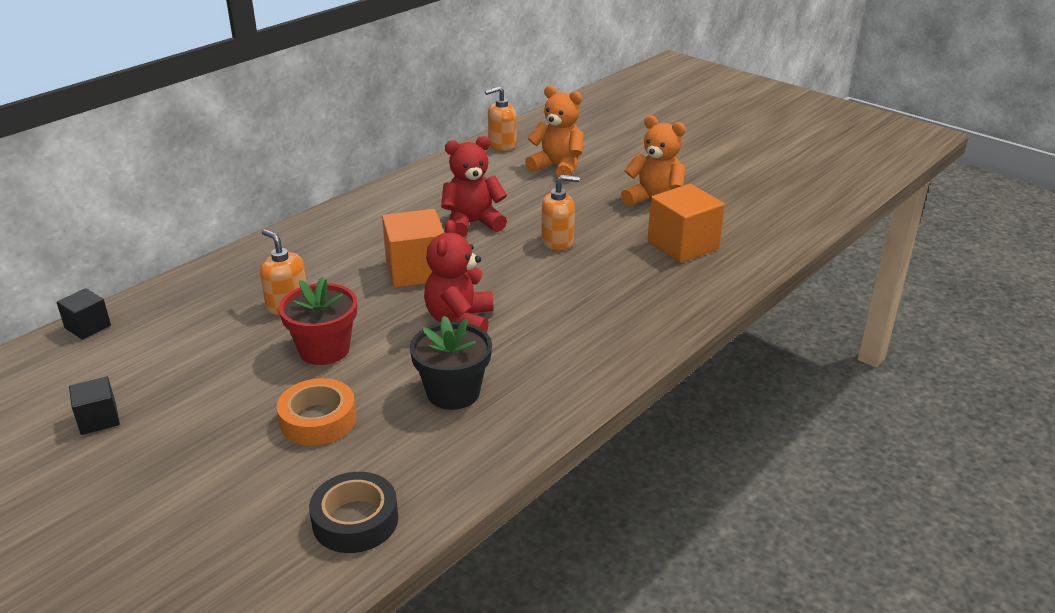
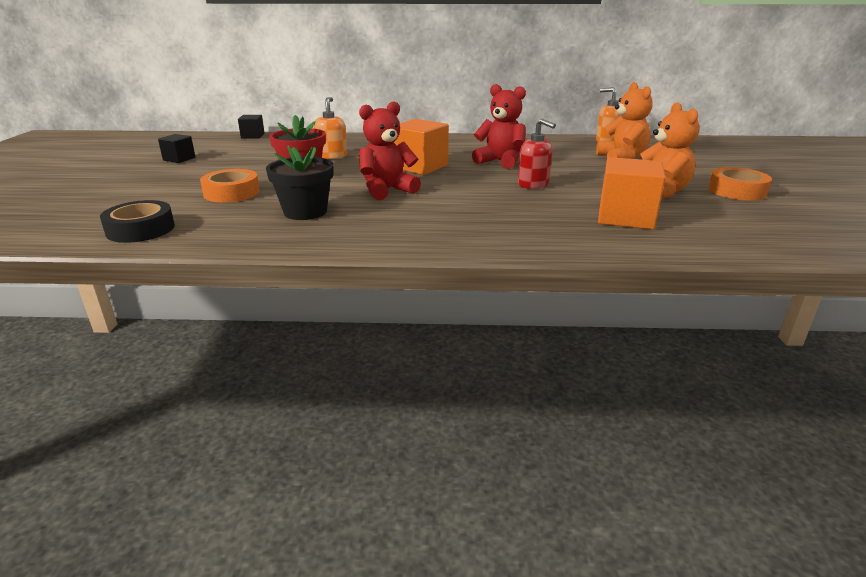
camera: 50 degrees right, 5 degrees down
(557, 241) = (533, 184): orange soap dispenser -> red soap dispenser
(694, 172) = (737, 191): none -> orange tape

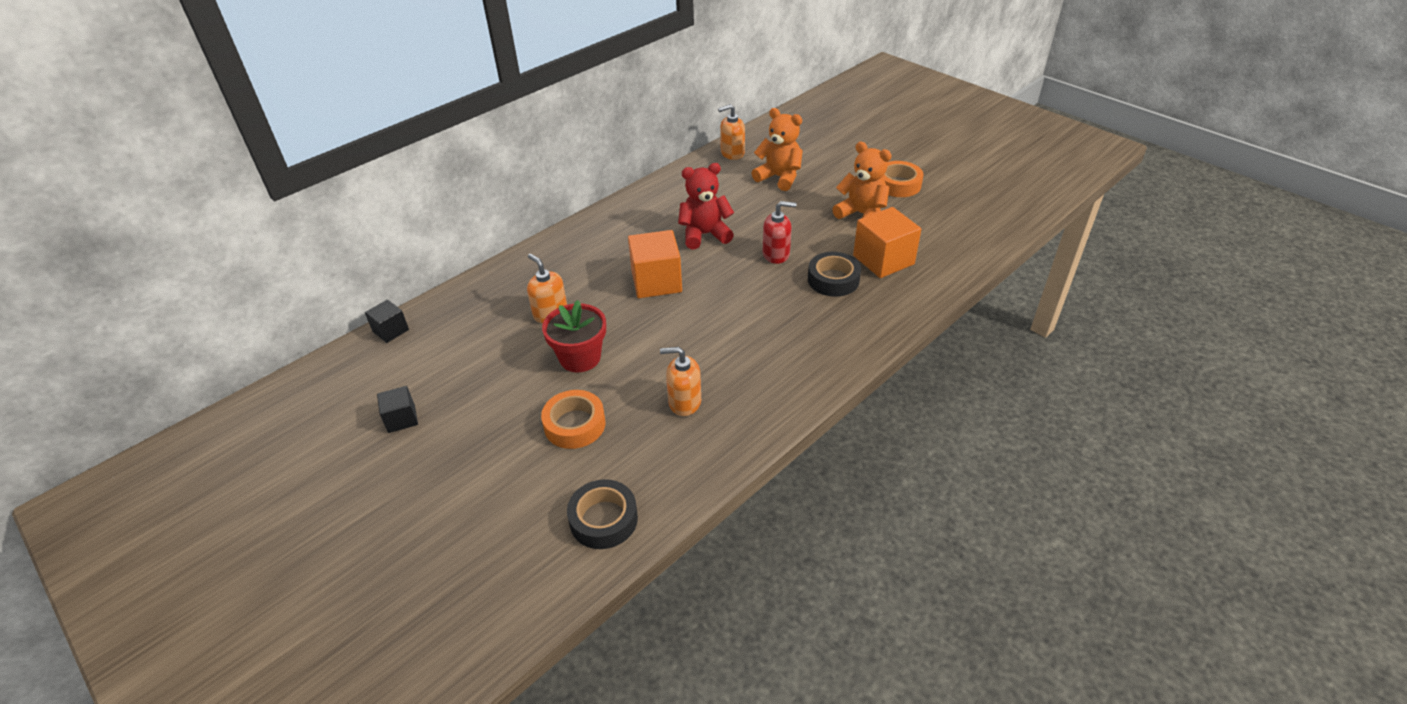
camera: 45 degrees left, 15 degrees up
(305, 212) = (684, 402): black flower pot -> orange soap dispenser
(387, 190) = (691, 332): red teddy bear -> none
(552, 209) = (833, 280): none -> black tape

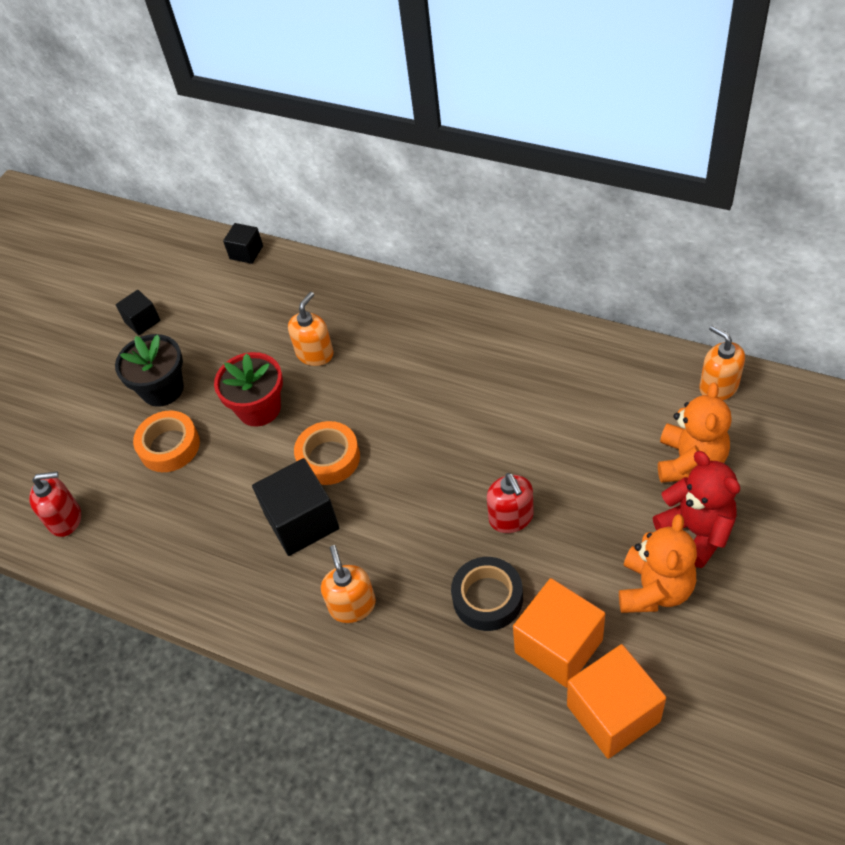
camera: 75 degrees right, 10 degrees up
(502, 418) = (162, 389): none -> black flower pot
(603, 519) = (65, 519): black tape -> red soap dispenser
(656, 281) = (404, 419): orange cube -> orange cube (613, 713)
(684, 402) = (225, 522): orange soap dispenser -> orange soap dispenser (352, 605)
(704, 235) = (514, 429): red teddy bear -> red teddy bear (696, 531)
(714, 356) = (302, 522): none -> black cube
(898, 184) = (763, 617): orange tape -> orange tape (328, 458)

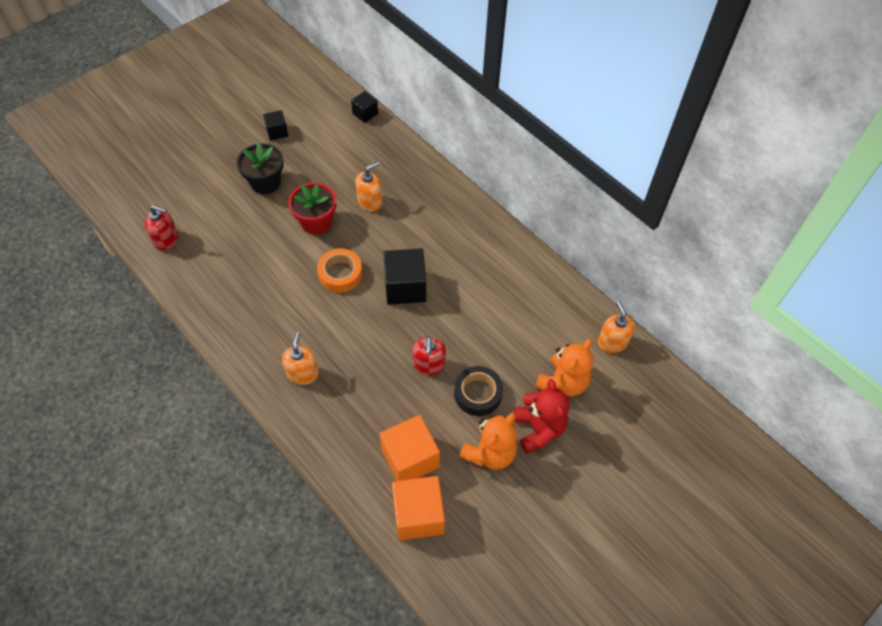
camera: 15 degrees right, 5 degrees up
(169, 446) = (250, 221): orange tape -> none
(302, 522) = (302, 307): black cube -> black cube (405, 287)
(487, 598) = (385, 408): black tape -> black tape (478, 394)

